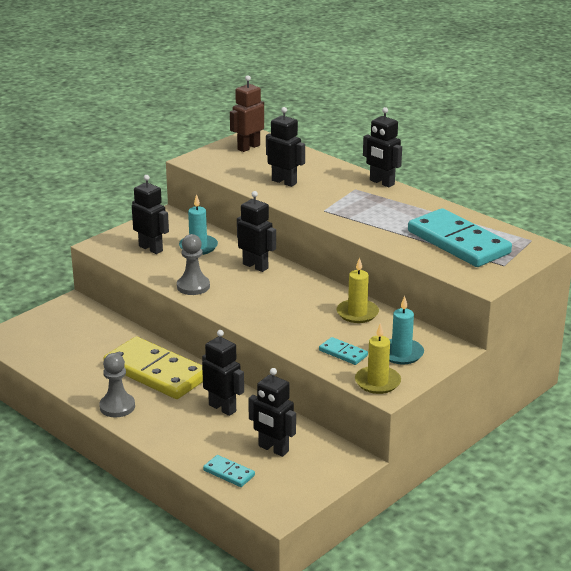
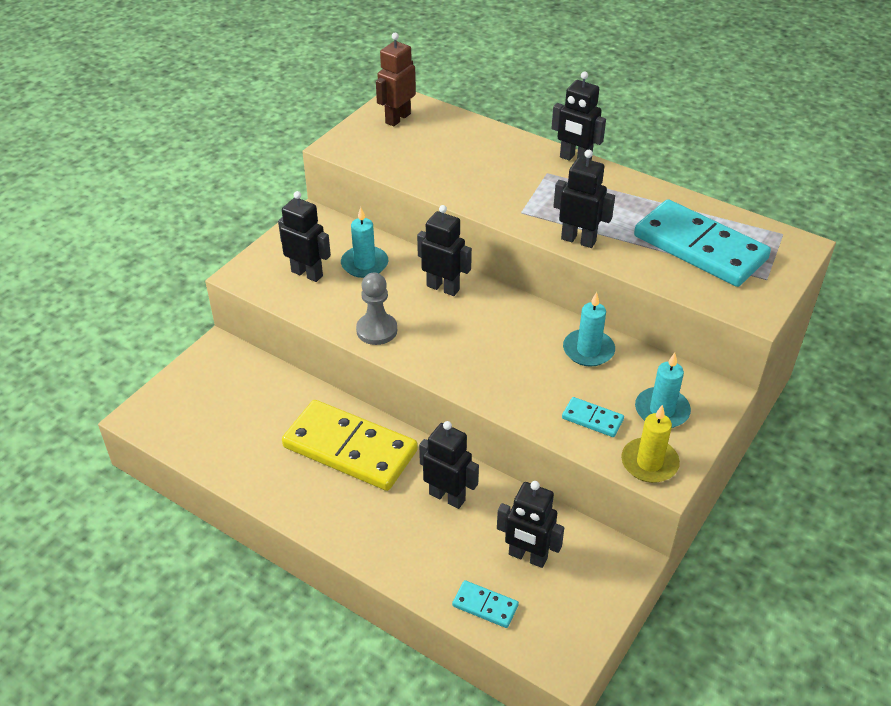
camera: 10 degrees left, 15 degrees up
(117, 407) = (317, 513): grey pawn -> none
(284, 182) = (458, 170): black robot -> black robot (578, 240)
(357, 313) = (588, 350): yellow candle -> turquoise candle

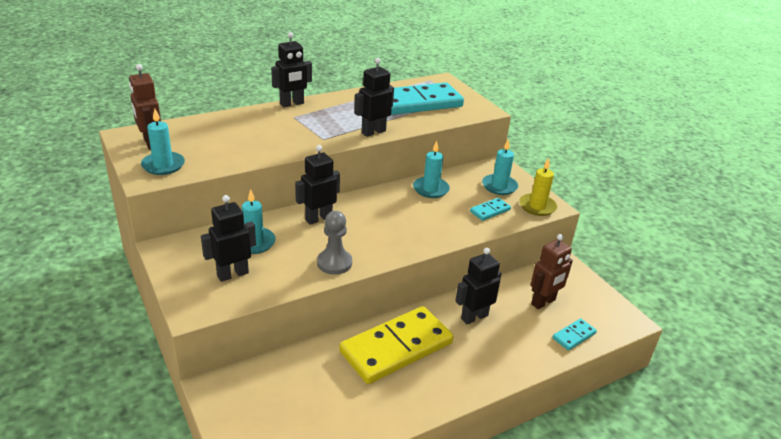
camera: 65 degrees left, 10 degrees down
(367, 143) = (163, 165): none -> turquoise candle
(527, 556) = (543, 302): black robot -> brown robot

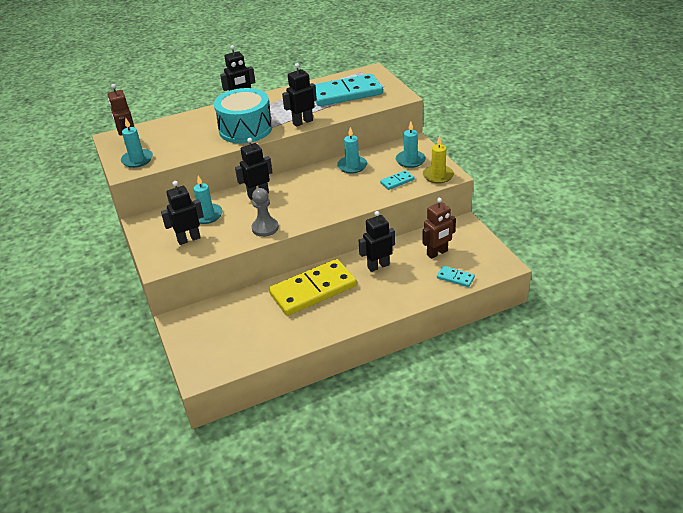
camera: 10 degrees right, 5 degrees up
(302, 136) = (245, 129): none -> turquoise drum
(574, 336) = (455, 278): turquoise domino -> turquoise domino turned 60 degrees clockwise

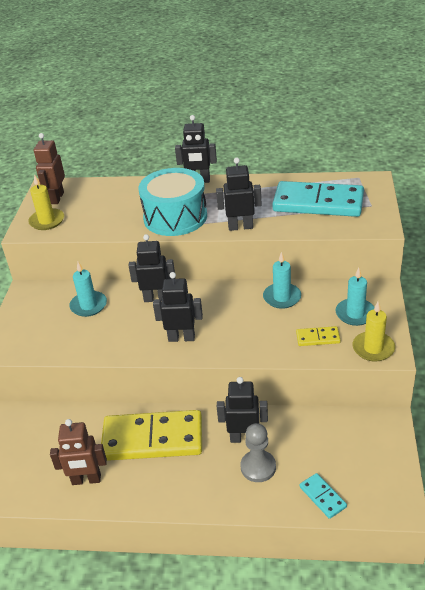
camera: 30 degrees right, 0 degrees up
(137, 160) = (47, 221): turquoise candle -> yellow candle
(189, 239) = (50, 328): black robot -> black robot (181, 338)
(265, 228) = (130, 345): grey pawn -> grey pawn (258, 467)
(397, 181) = (318, 338): turquoise domino -> yellow domino
(437, 253) = (325, 450): brown robot -> brown robot (86, 480)

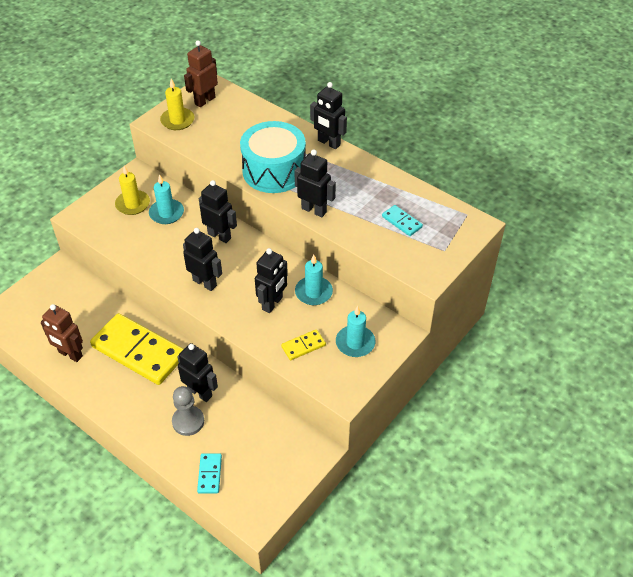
camera: 30 degrees right, 10 degrees up
(257, 322) = (272, 303): none -> black robot
(318, 203) = (402, 222): turquoise domino -> turquoise domino, size x0.43
(318, 338) = (303, 346): yellow domino -> yellow domino turned 60 degrees counterclockwise
(373, 348) = (336, 382): yellow candle -> yellow candle (133, 204)

